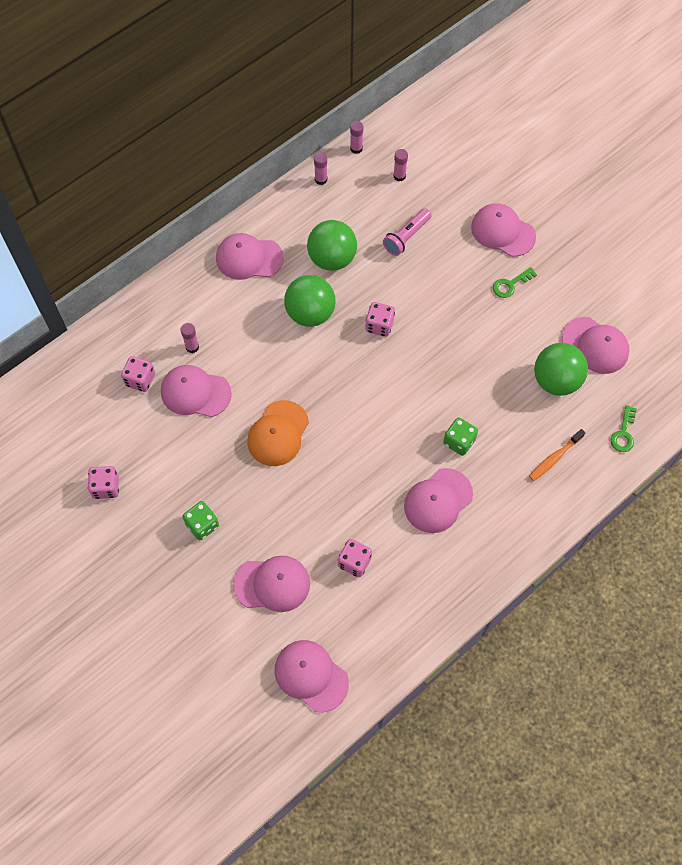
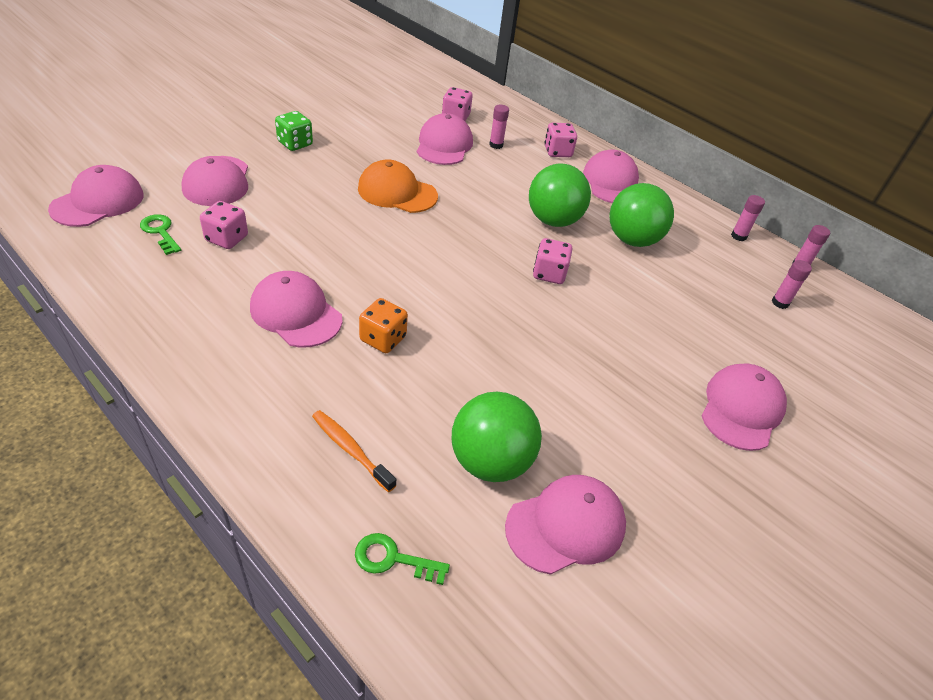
camera: 80 degrees right, 20 degrees down
(106, 487) = (343, 97): pink dice -> pink dice (557, 152)
(406, 237) = (688, 304): pink flashlight -> none
(459, 441) = (383, 339): green dice -> orange dice
(510, 284) = (651, 413): green key -> green key (160, 232)
(595, 345) = (566, 525): pink cap -> pink cap turned 150 degrees counterclockwise

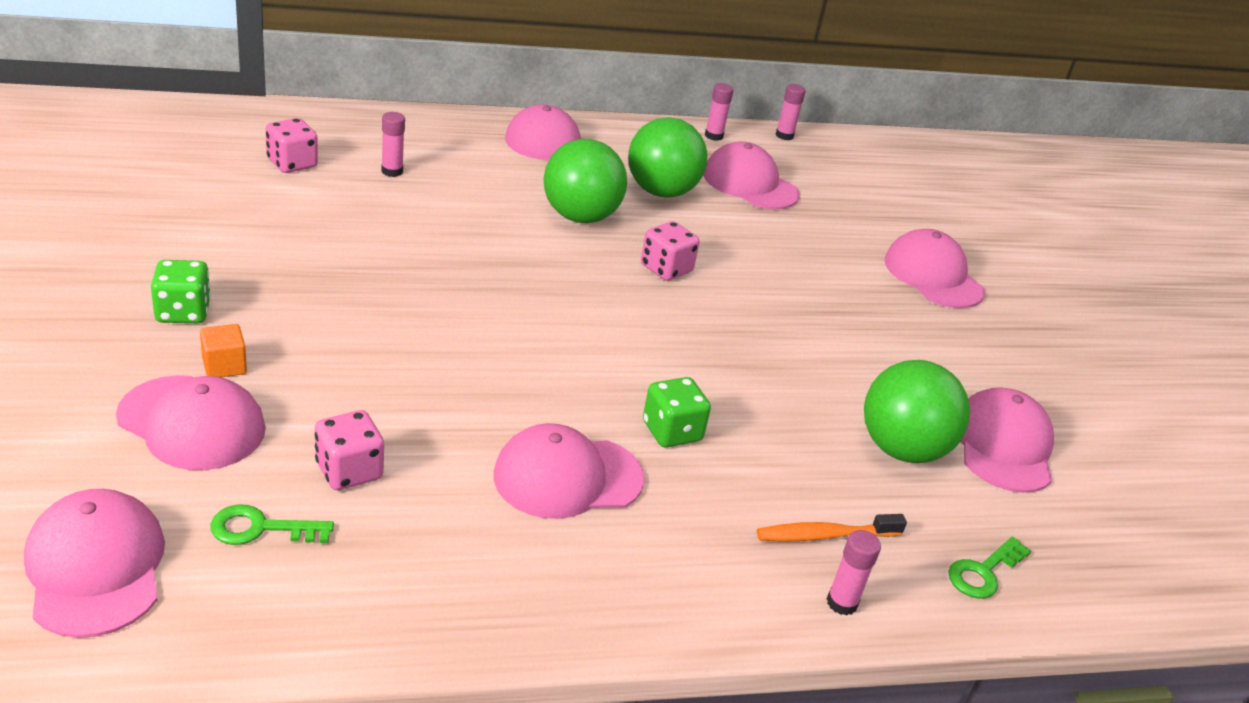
camera: 55 degrees left, 10 degrees down
(268, 171) = (224, 366): none -> orange cube
(383, 339) = (672, 431): orange dice -> green dice
(397, 192) = (405, 288): orange cap -> none
(444, 145) = (345, 204): pink cap -> pink cap (750, 184)
(557, 152) = (457, 143): pink dice -> none
(780, 303) = (822, 175): pink glue stick -> pink glue stick (841, 603)

